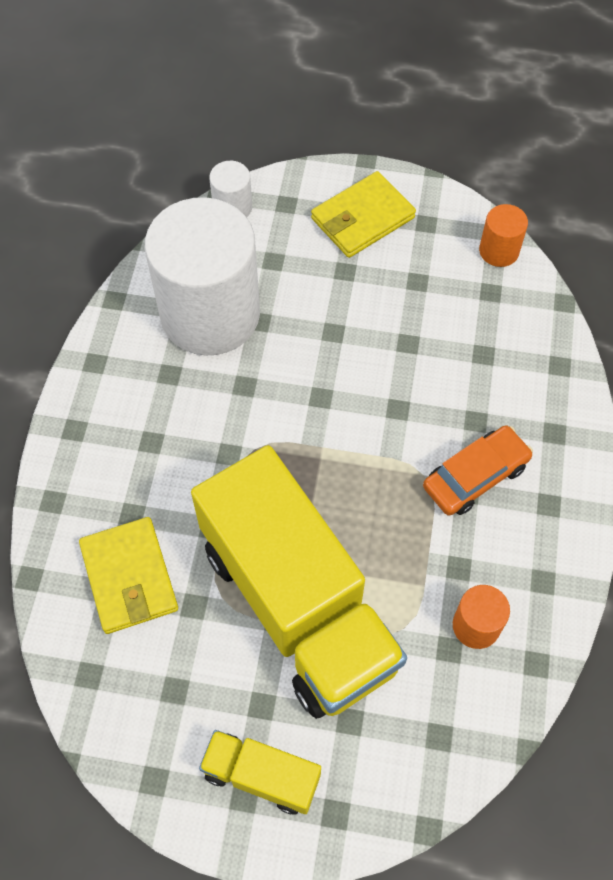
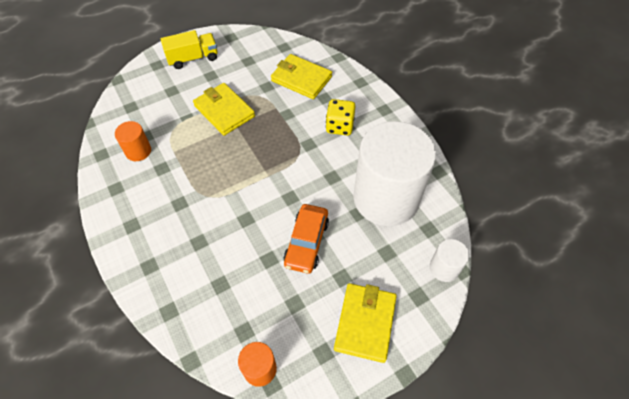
camera: 140 degrees right, 5 degrees down
(161, 449) = (339, 126): none -> yellow dice
(298, 605) = (224, 111): yellow truck -> yellow wallet
(475, 476) = (180, 213): orange car -> orange car (306, 242)

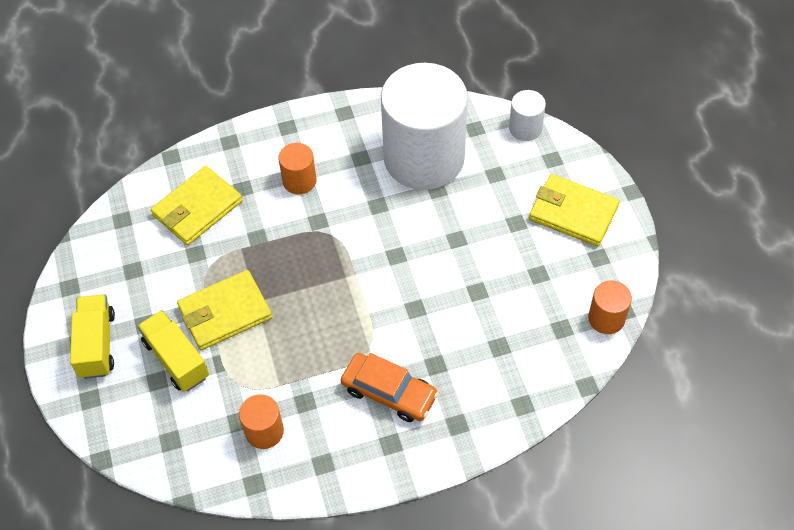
camera: 75 degrees left, 0 degrees up
(187, 96) = (176, 359): none -> yellow truck
(306, 242) = (464, 249): orange car -> orange car (389, 392)
(339, 126) = (299, 181): yellow dice -> orange cylinder

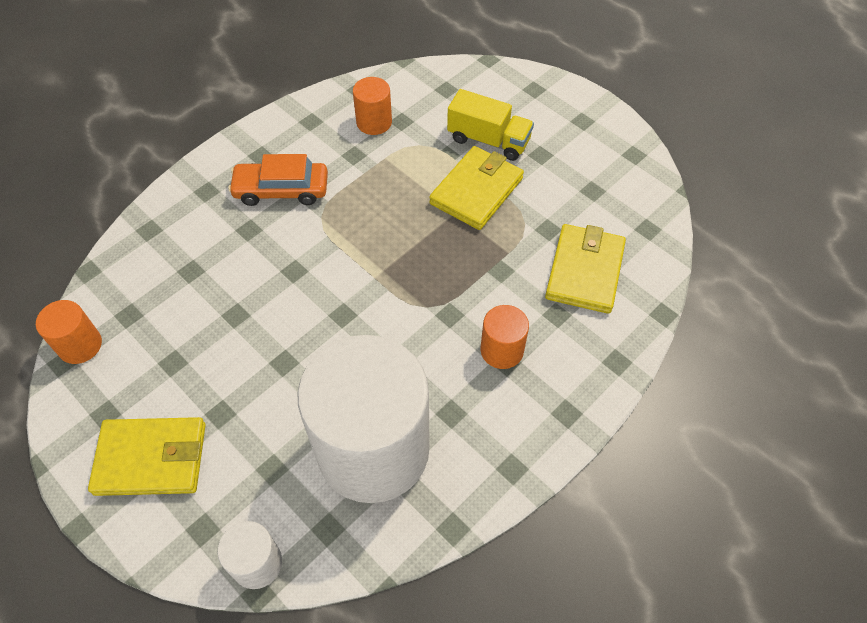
camera: 150 degrees right, 0 degrees up
(97, 344) = (565, 124): yellow truck -> none

